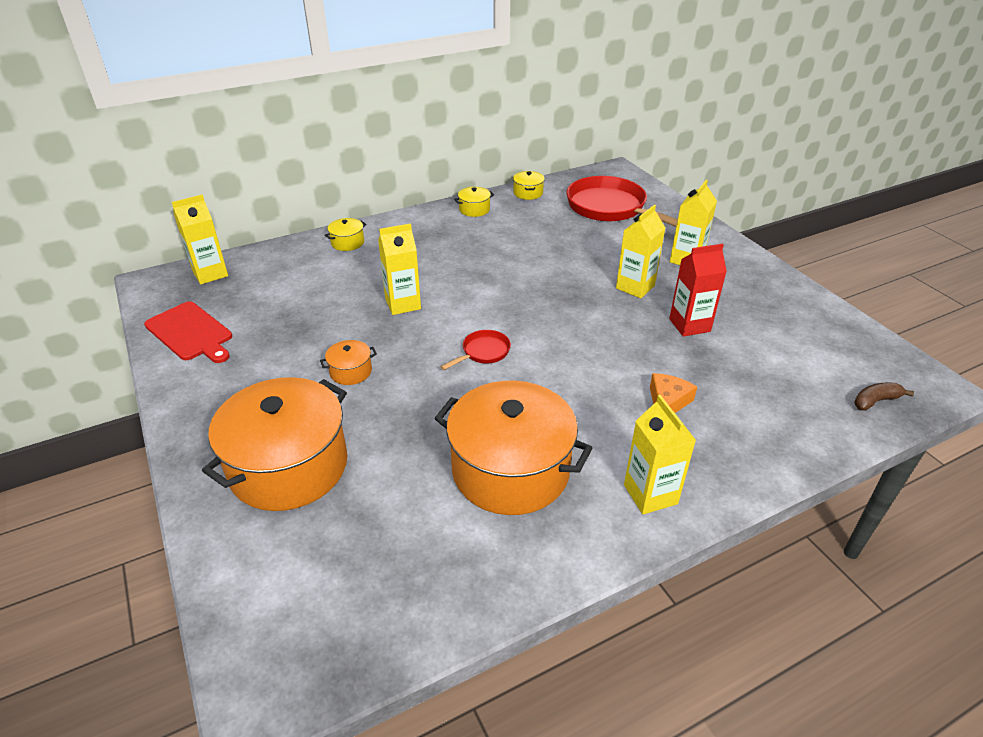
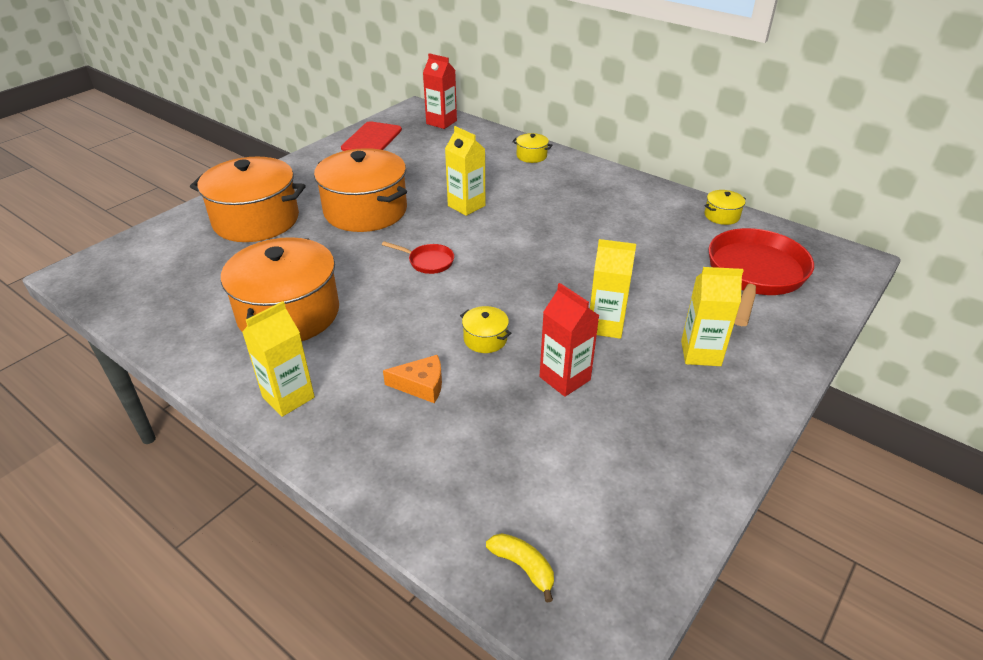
camera: 65 degrees right, 0 degrees up
(210, 274) = (441, 122): yellow carton -> red carton
(351, 371) = (365, 211): orange pot -> orange pot, size x2.41
(474, 209) = (652, 196): yellow pot -> yellow pot (485, 339)
(875, 401) = (523, 567): brown banana -> yellow banana

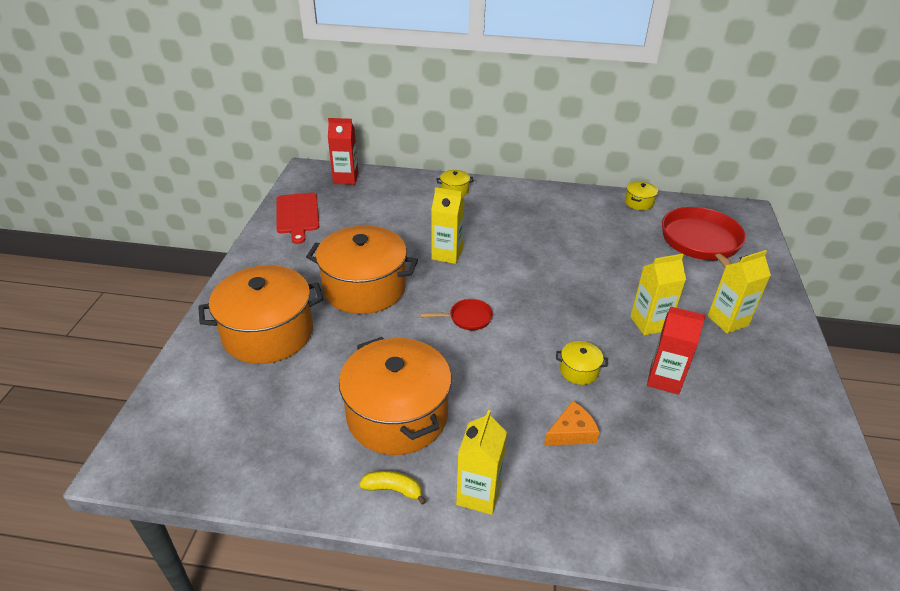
camera: 30 degrees left, 0 degrees up
(523, 567) = (781, 543): yellow banana -> yellow banana (393, 489)

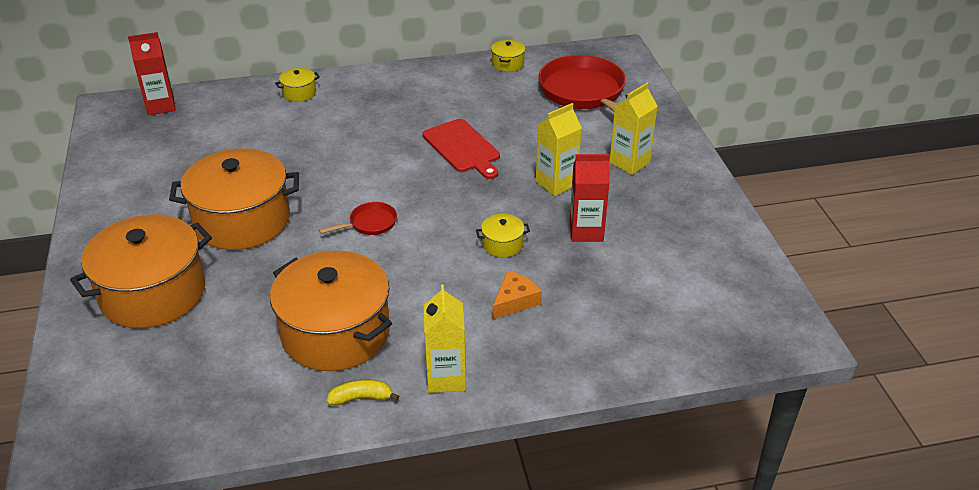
camera: 20 degrees left, 0 degrees up
(297, 215) = (121, 160): red cutting board -> red cutting board (463, 148)
(447, 254) = (320, 164): yellow carton -> none

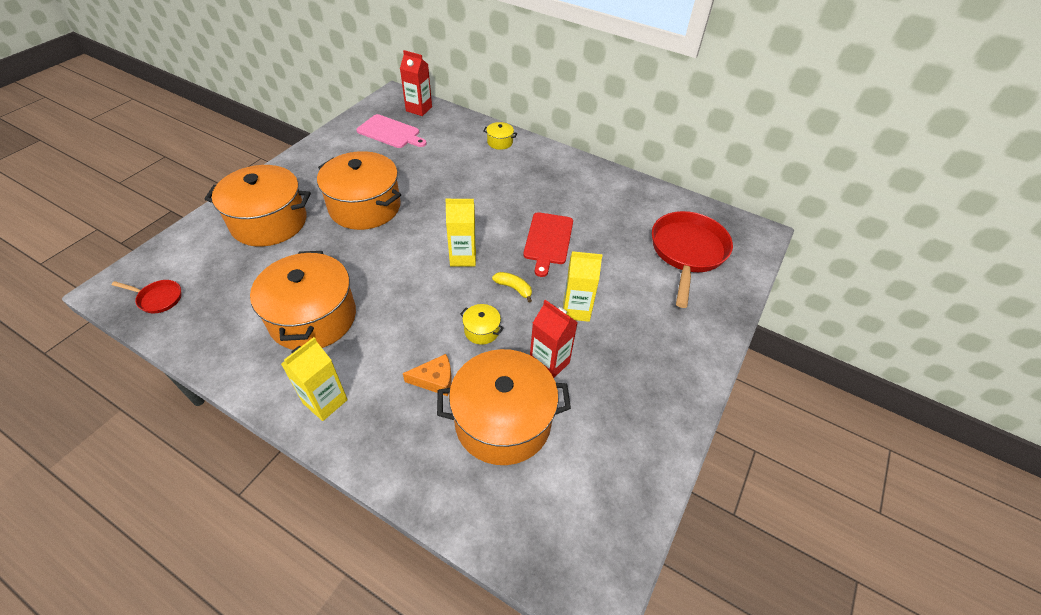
camera: 40 degrees right, 10 degrees up
(162, 143) = (390, 132): none -> pink cutting board
(361, 398) = (267, 374): yellow banana -> yellow banana (514, 288)
(370, 223) = (425, 256): red pan -> red pan (158, 298)
(507, 64) = (658, 196): yellow pot -> none
(605, 290) = (503, 421): none -> orange pot
(629, 163) = (651, 330): yellow carton -> yellow carton (463, 257)

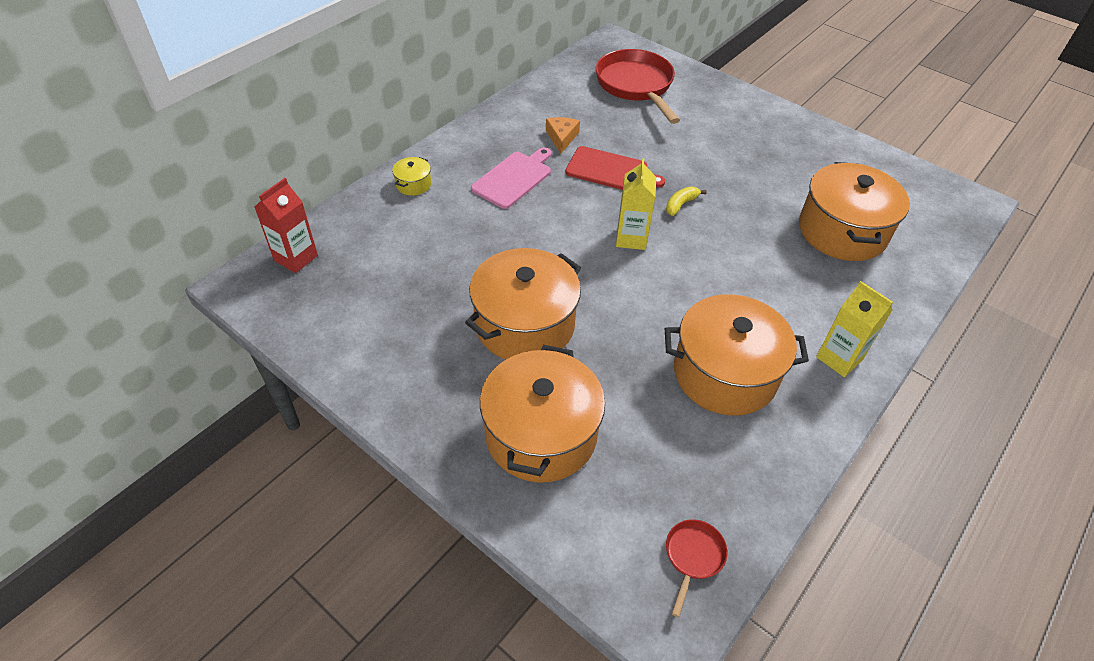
camera: 80 degrees left, 0 degrees up
(390, 132) = (350, 293): pink cutting board -> pink cutting board (514, 178)
(434, 380) = (802, 273): orange cheese -> orange cheese (561, 137)
(481, 330) = (739, 234): yellow pot -> none
(549, 363) = (776, 194): red carton -> none
(576, 310) = (710, 167): yellow carton -> none
(687, 252) = (636, 86): red pan -> red pan turned 45 degrees clockwise

